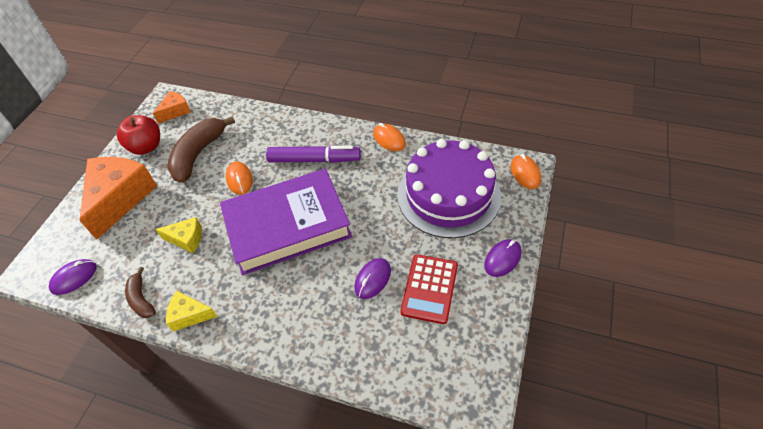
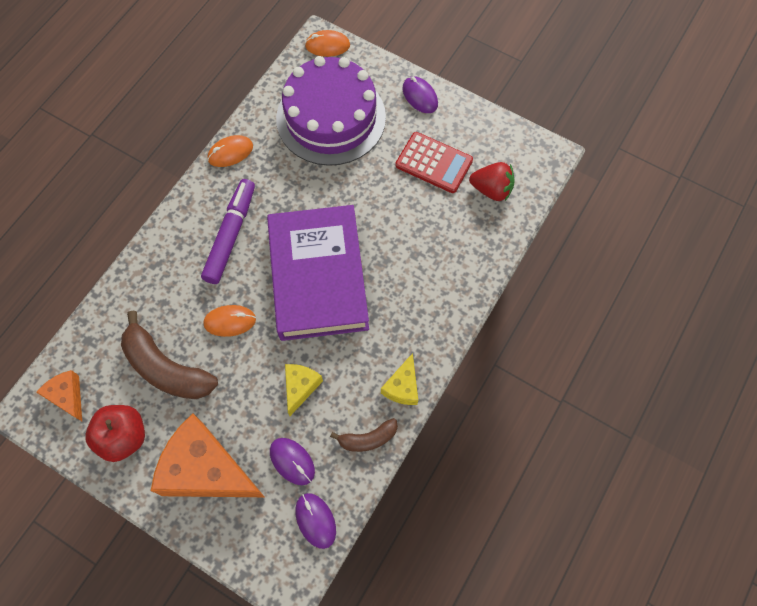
camera: 80 degrees left, 15 degrees up
(372, 279) = (410, 208): purple mouse -> purple mouse (292, 461)
(415, 350) = (491, 190): none -> red strawberry

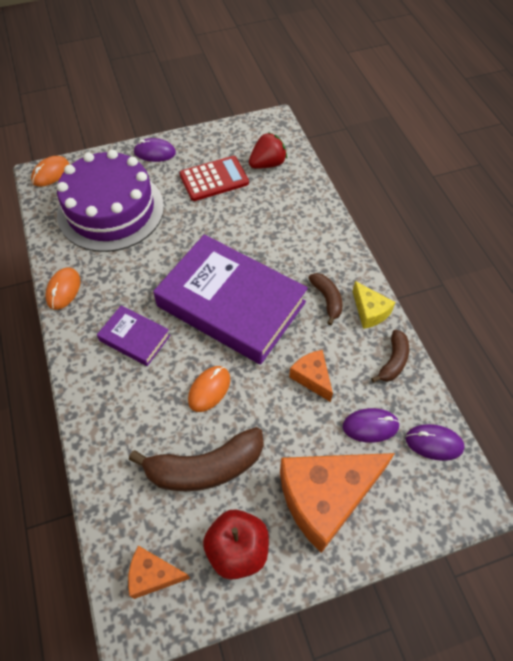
camera: 50 degrees left, 10 degrees down
(230, 235) = (134, 338): purple marker -> purple book
(300, 387) = (312, 378): yellow cheese -> orange cheese
(386, 345) = (327, 299): none -> brown banana

